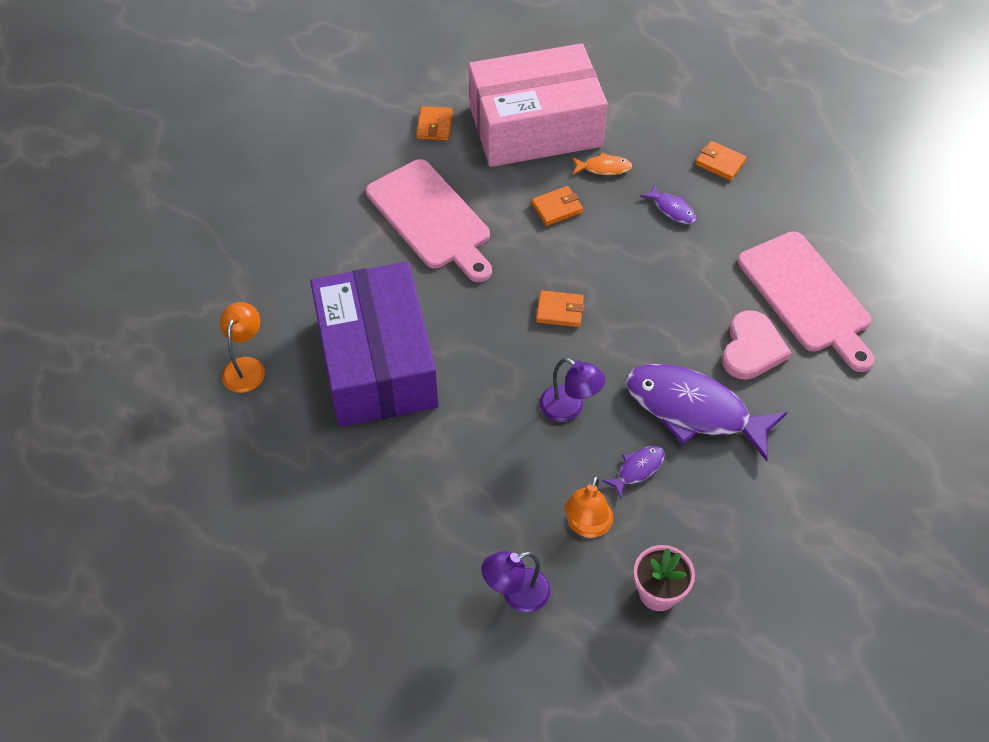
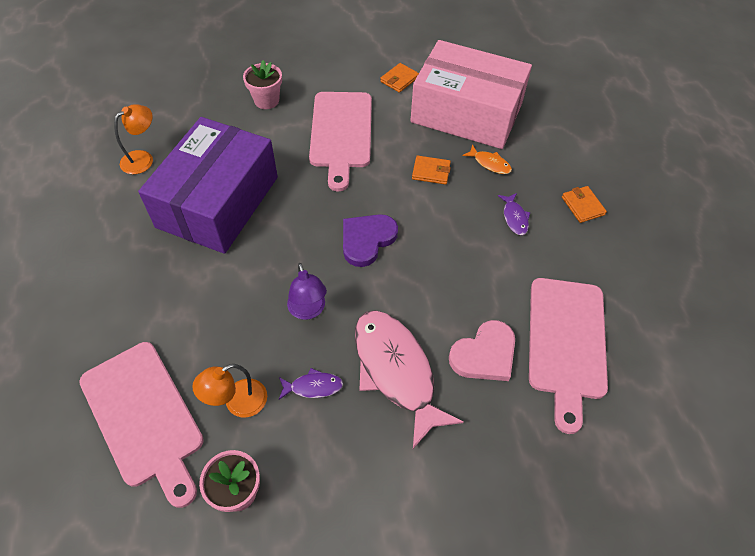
camera: 35 degrees right, 0 degrees up
(315, 226) = (266, 100): none -> pink flower pot
(516, 594) = (144, 417): purple lamp -> pink cutting board
(560, 311) = (367, 240): orange wallet -> purple heart
(694, 410) = (396, 371): purple fish -> pink fish

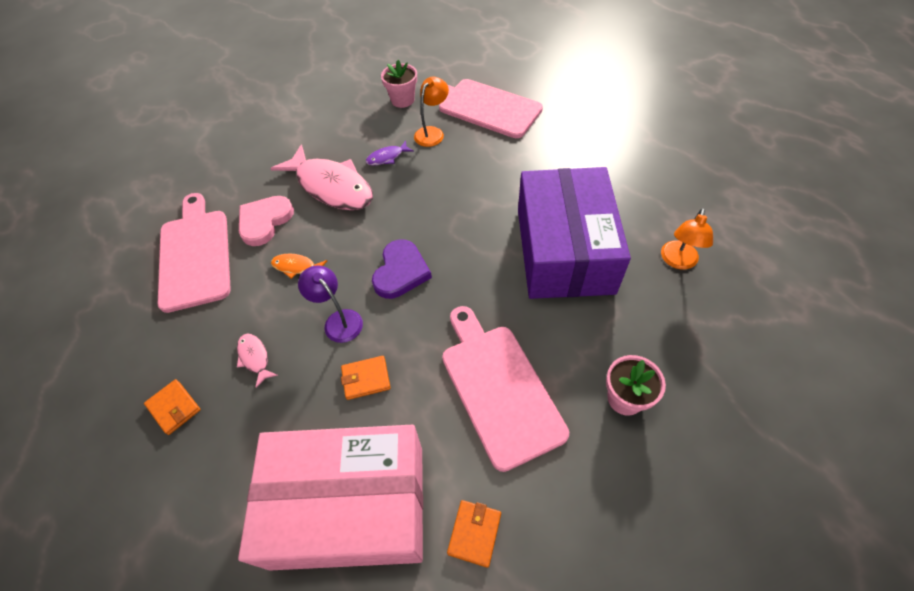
camera: 160 degrees right, 0 degrees up
(308, 310) = (419, 198): purple lamp -> purple lamp (338, 320)
(489, 163) = (297, 423): orange fish -> orange fish (296, 267)
(514, 218) = (255, 358): purple fish -> pink fish

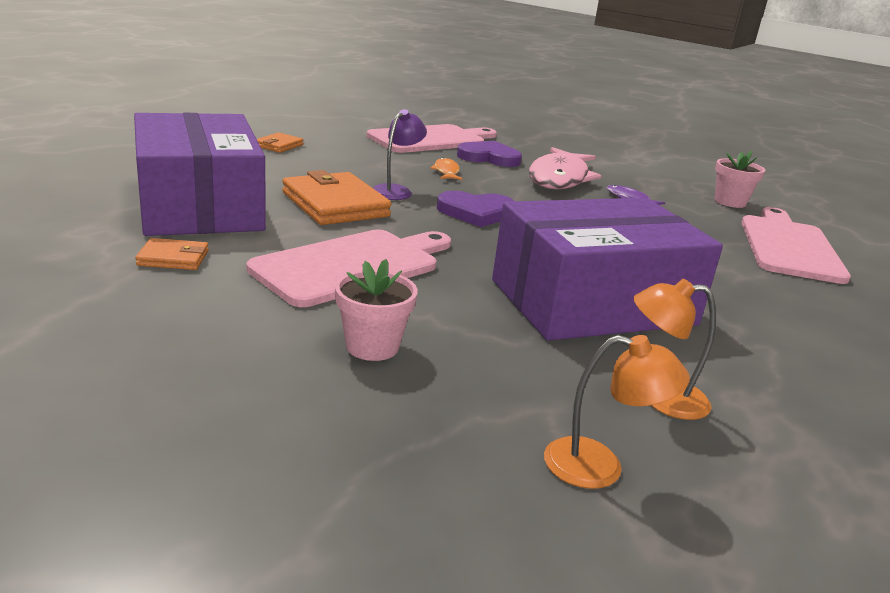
camera: 65 degrees right, 30 degrees down
(255, 358) = (337, 165): pink fish -> none
(264, 221) = (489, 158): pink heart -> purple heart
(349, 505) = (199, 205): pink box -> purple box
(366, 379) = (335, 205): orange wallet -> orange wallet, size x1.99
(432, 132) = (699, 219): orange lamp -> orange lamp (600, 467)

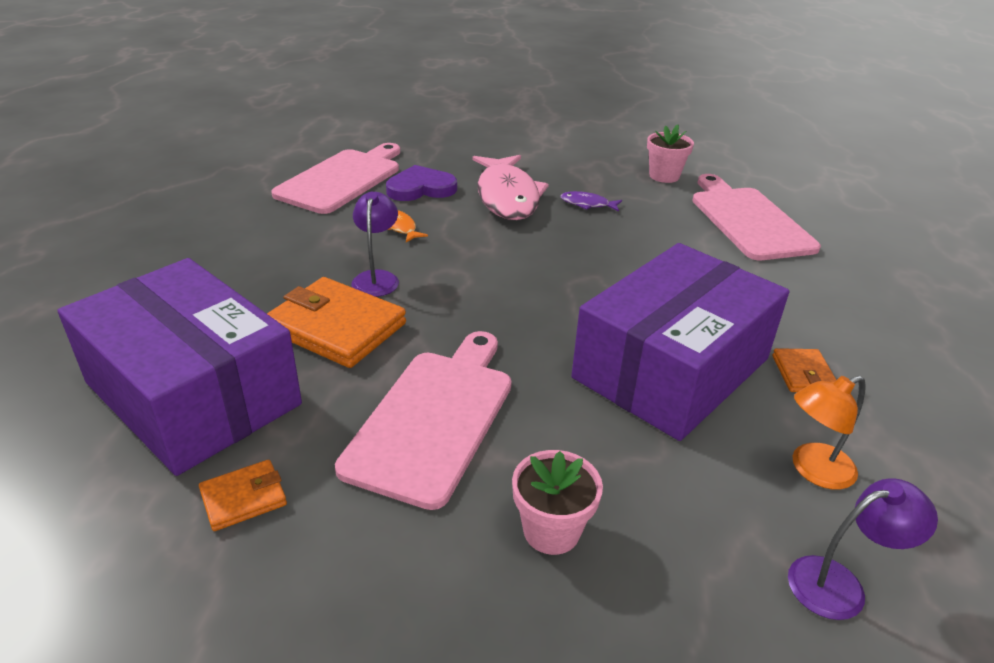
camera: 25 degrees left, 10 degrees up
(279, 145) = (192, 250): orange wallet -> orange wallet (803, 374)
(476, 212) = (478, 281): purple heart -> none
(600, 467) = (840, 584): orange lamp -> purple lamp

